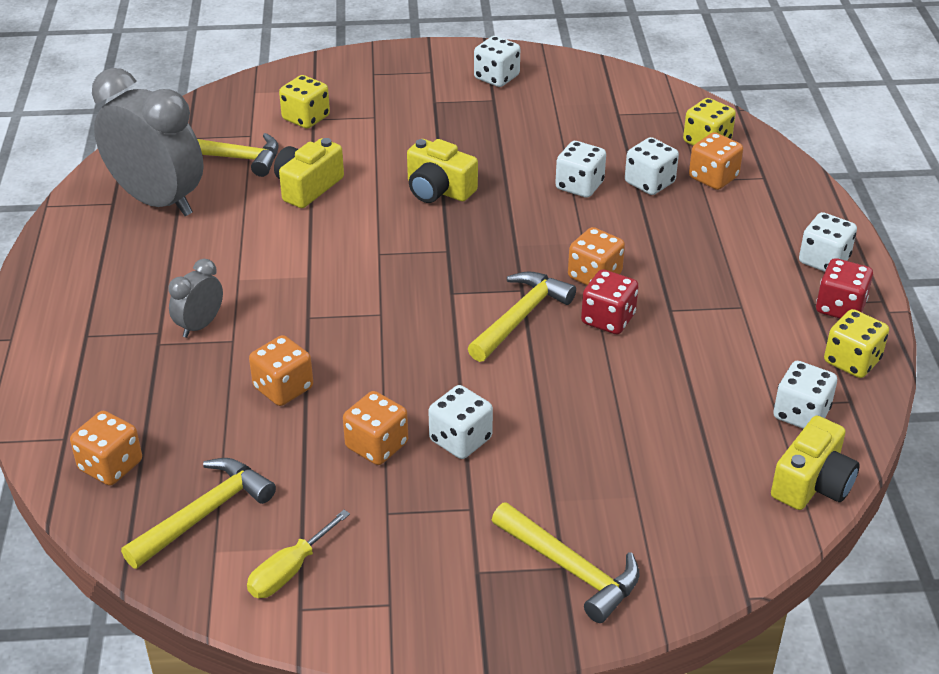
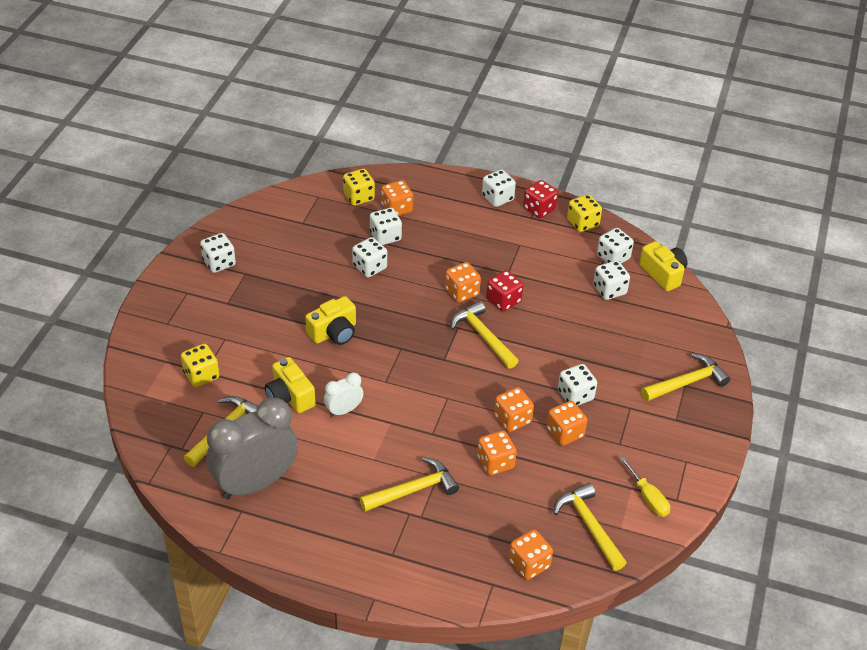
camera: 70 degrees left, 5 degrees up
(200, 325) = (413, 490): grey clock -> yellow hammer
(308, 233) = (344, 410): none -> white clock
(374, 385) = (512, 419): none -> orange dice
(720, 426) = (609, 290): none -> white dice

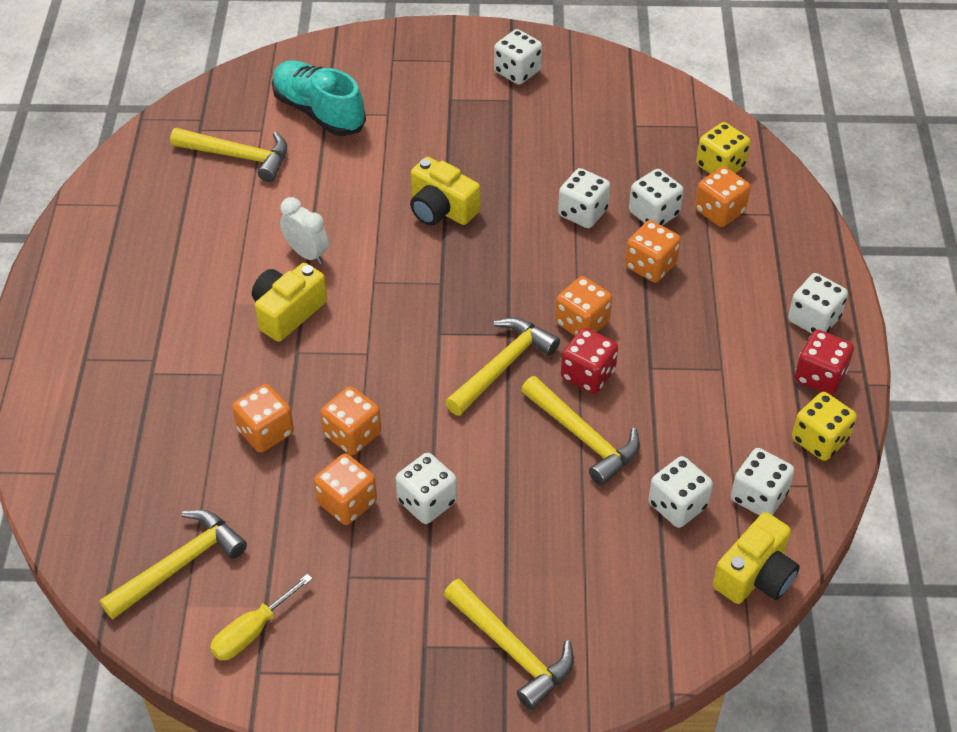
camera: 75 degrees right, 5 degrees up
(201, 375) = (319, 112): yellow dice -> turquoise shoe
(255, 483) = (164, 205): grey clock -> none
(290, 397) = (312, 197): yellow camera -> yellow camera (288, 312)
(413, 490) = (193, 355): yellow hammer -> yellow hammer (583, 437)
(529, 564) = (97, 506): orange dice -> orange dice (650, 266)

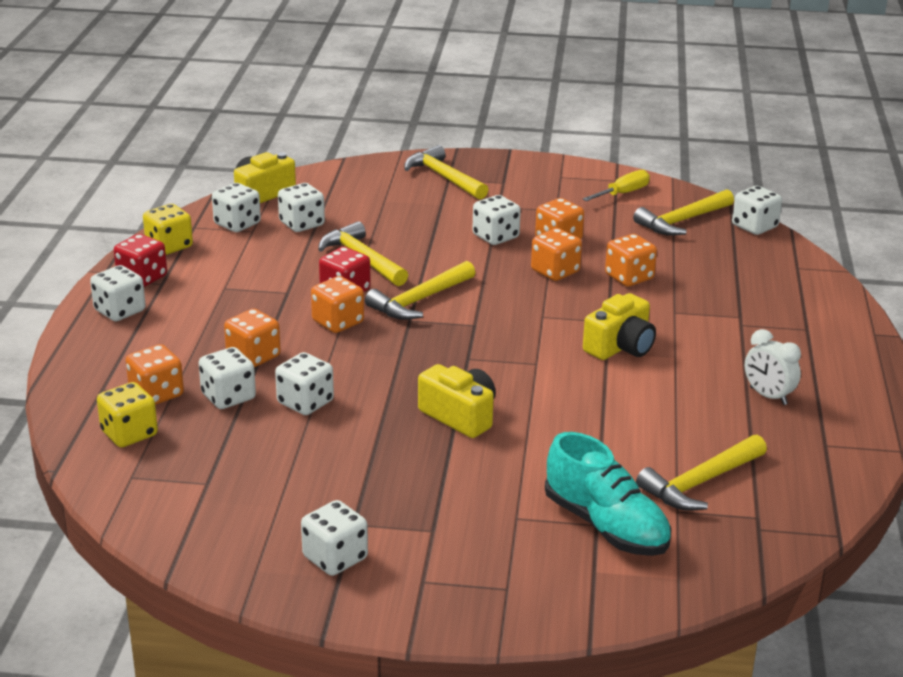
camera: 175 degrees left, 20 degrees down
(85, 561) = (754, 226): none -> white dice
(238, 156) = (700, 483): yellow hammer -> yellow hammer turned 60 degrees counterclockwise
(307, 253) = (606, 388): white clock -> white clock (768, 396)

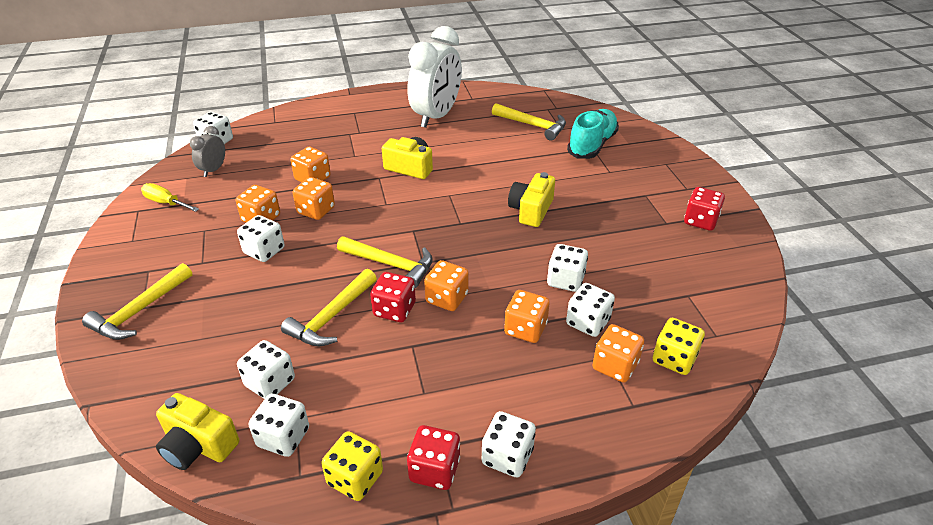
camera: 110 degrees left, 10 degrees up
(335, 558) = (700, 221): white dice -> red dice
(682, 221) = (213, 170): yellow hammer -> grey clock
(768, 396) = (436, 116): white clock -> white clock, size x2.15

